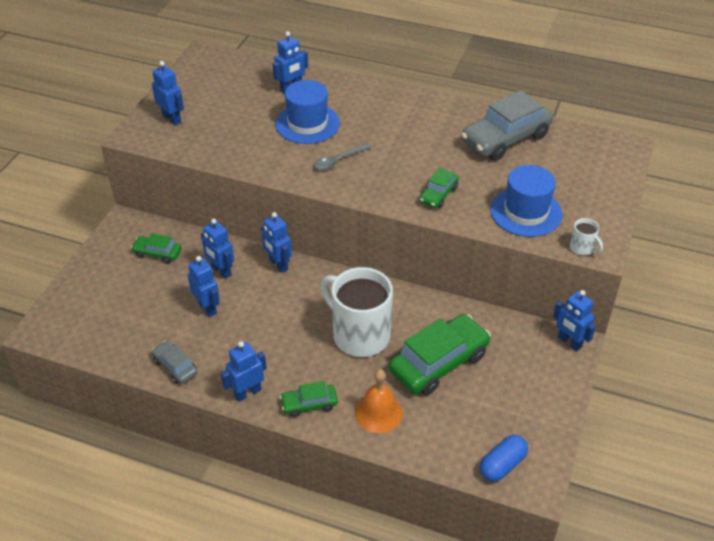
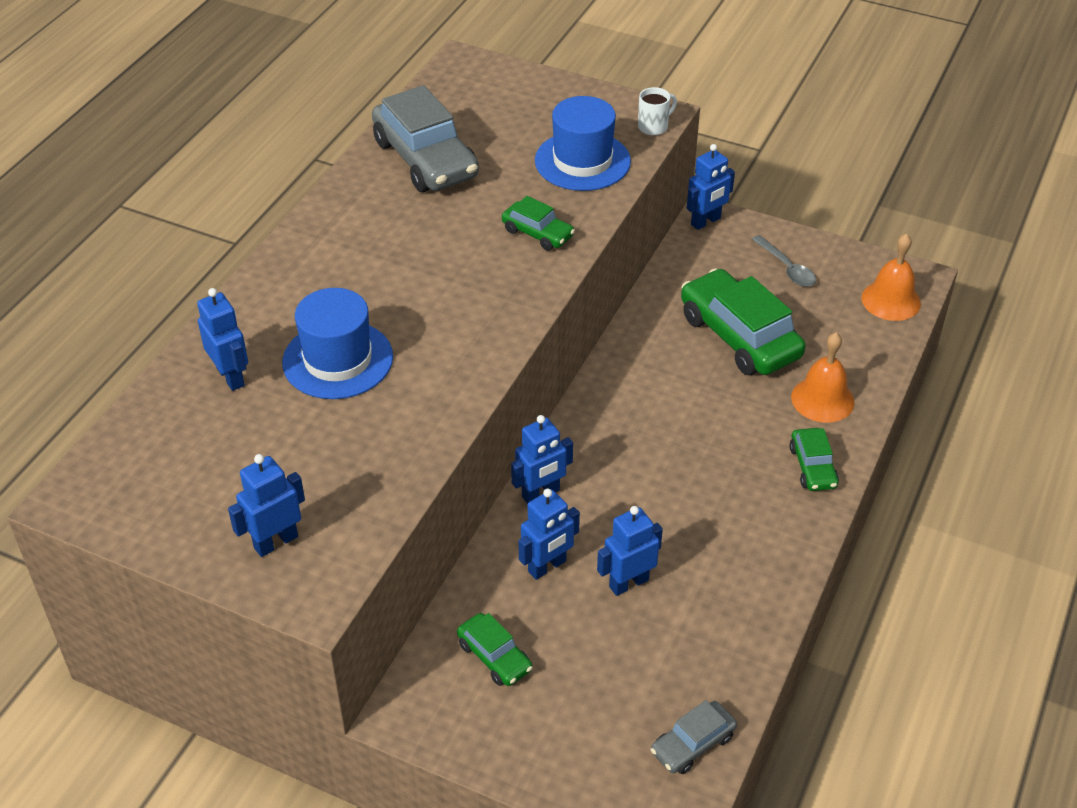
camera: 85 degrees left, 0 degrees up
(157, 253) = (494, 656): green car -> green car turned 60 degrees counterclockwise
(175, 367) = (749, 621): grey car -> grey car (692, 744)
(247, 392) = (795, 533): blue robot -> none
(338, 161) = (443, 328): grey spoon -> grey spoon (787, 268)
(359, 335) = (689, 409): white mug -> none
(502, 465) = (891, 300): blue capsule -> orange bell

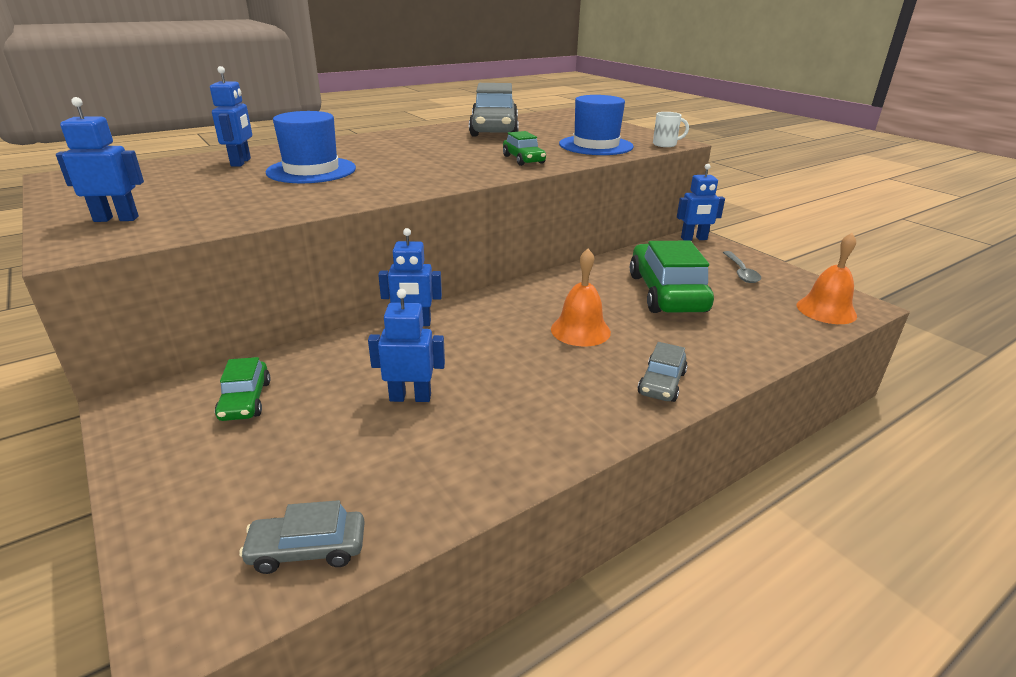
camera: 30 degrees right, 15 degrees down
(547, 566) = (362, 363): blue robot -> none
(813, 467) = (661, 383): green car -> grey car
(822, 399) = (710, 346): orange bell -> orange bell (580, 330)

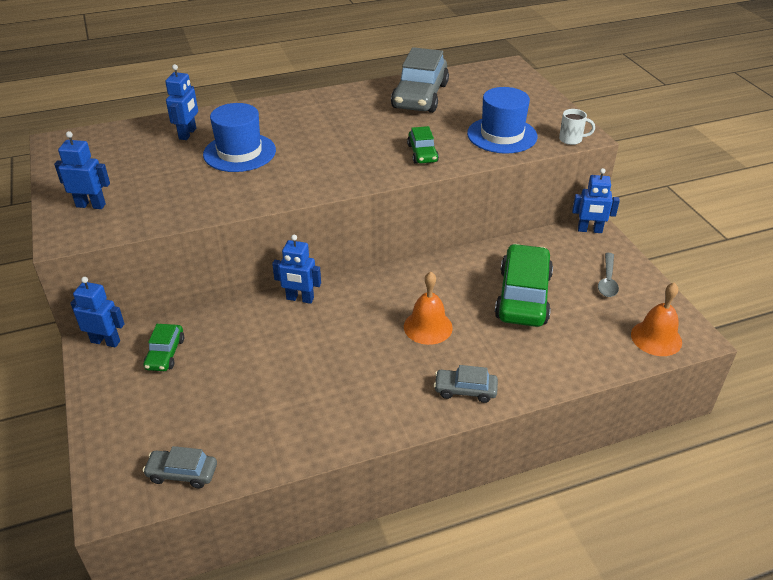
camera: 15 degrees right, 10 degrees up
(410, 397) = (275, 370): blue robot -> blue robot (105, 341)
(661, 383) = (465, 390): grey car -> grey car turned 60 degrees clockwise

